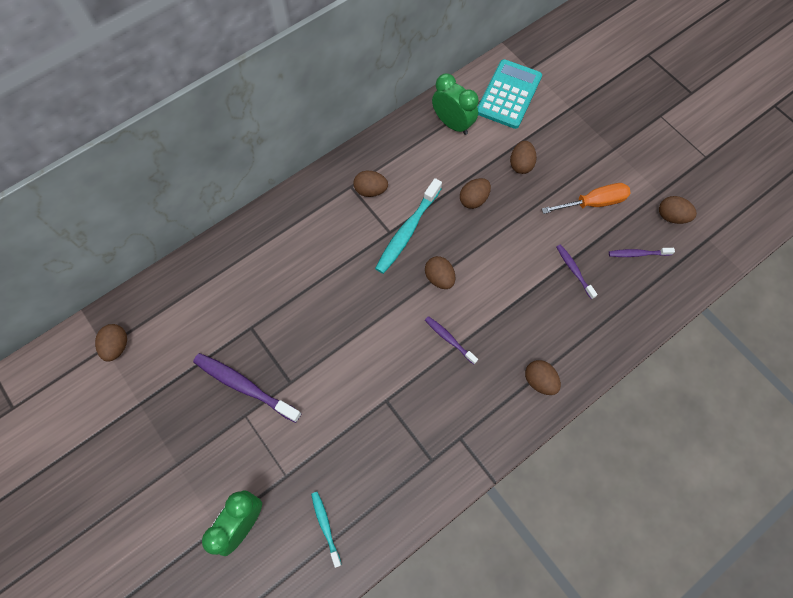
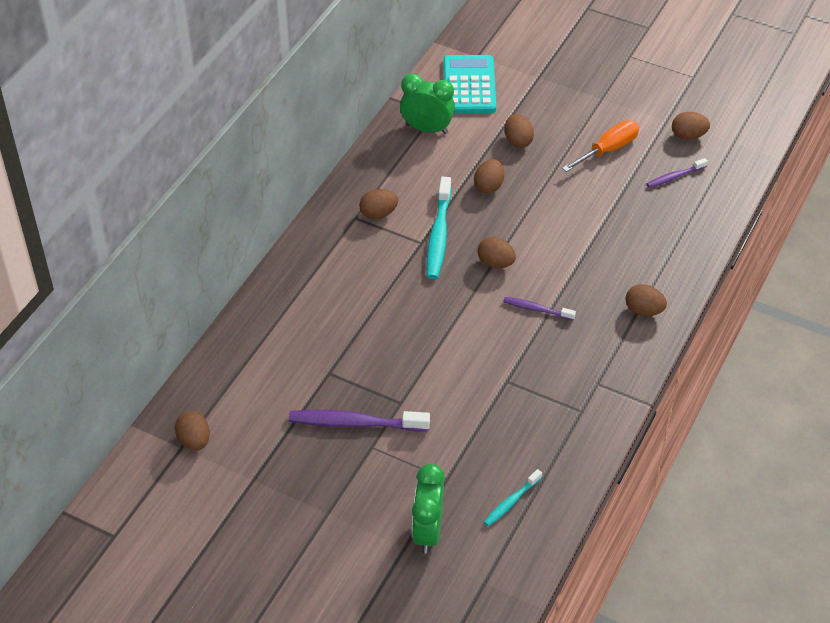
camera: 25 degrees left, 20 degrees down
(325, 526) = (511, 502): turquoise toothbrush -> turquoise toothbrush turned 90 degrees counterclockwise
(574, 270) = (623, 211): purple toothbrush -> none

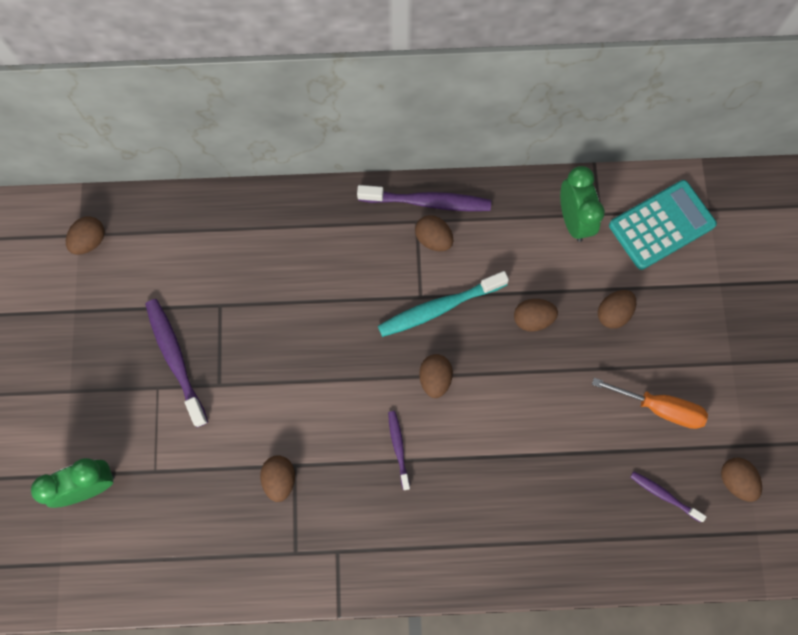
camera: 60 degrees right, 25 degrees up
(344, 203) = (428, 202): none -> purple toothbrush
(511, 502) = (157, 542): turquoise toothbrush -> none
(643, 311) = (456, 552): brown egg -> brown egg (280, 479)

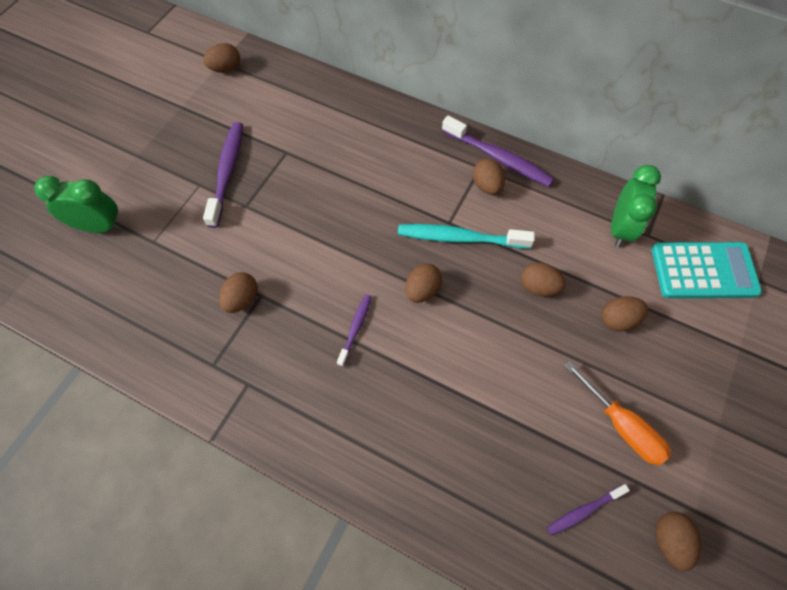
camera: 30 degrees right, 10 degrees down
(664, 495) = (584, 511): purple toothbrush -> purple toothbrush turned 90 degrees counterclockwise

